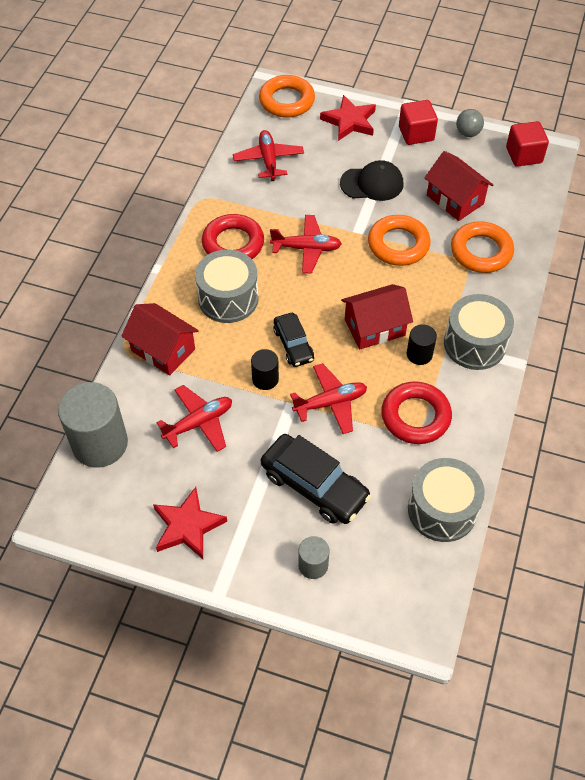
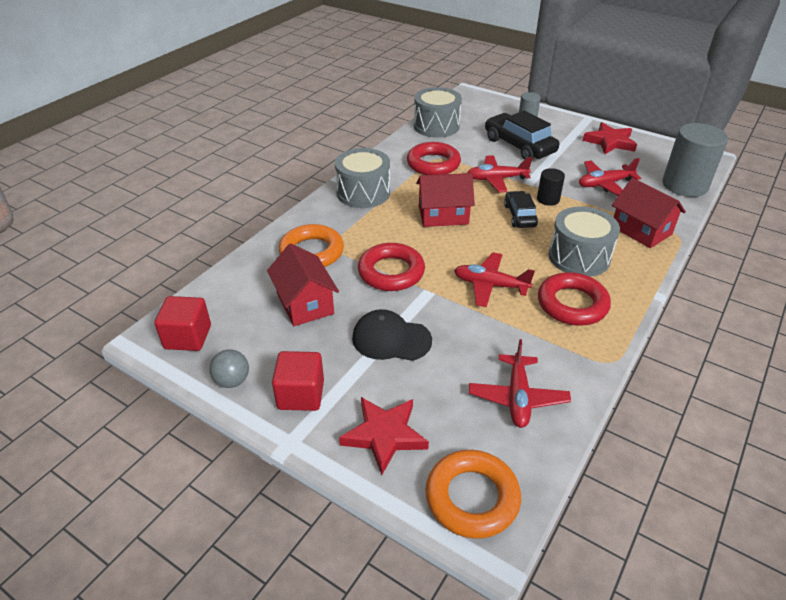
camera: 165 degrees left, 15 degrees down
(398, 244) = (391, 272): orange ring -> red ring
(419, 354) = (413, 194): black cylinder -> none

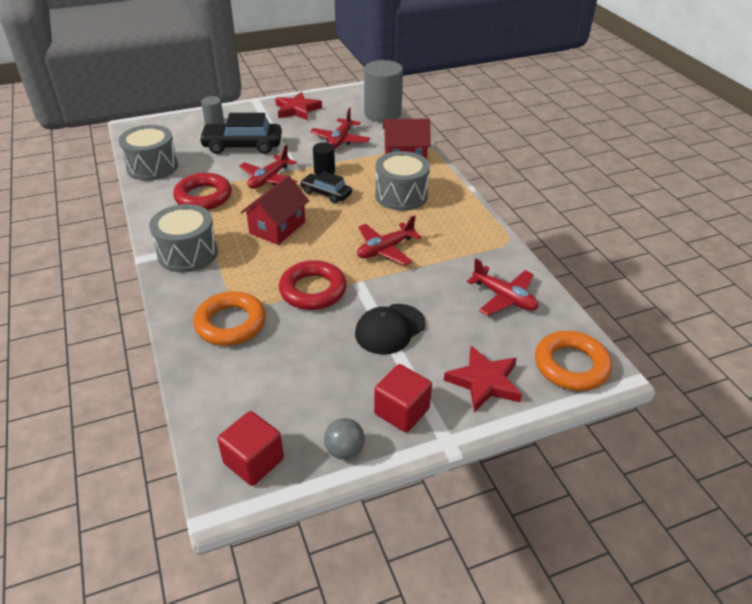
camera: 55 degrees left, 0 degrees up
(305, 303) = (294, 359): red house -> none
(572, 304) = (443, 225): red ring -> none

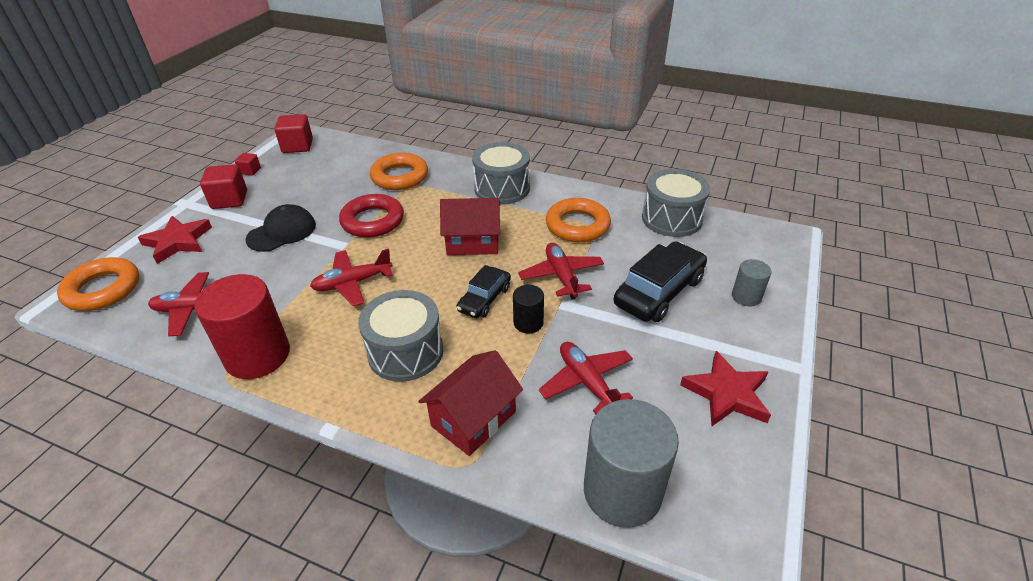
camera: 135 degrees right, 0 degrees up
(203, 197) = (577, 225): red ring -> orange ring
(277, 227) = (473, 242): red house -> red house turned 75 degrees counterclockwise
(326, 193) = (484, 299): black car -> black car turned 135 degrees clockwise
(344, 450) = (250, 171): grey ball -> red cube
(385, 249) = (352, 283): red plane -> red plane turned 120 degrees counterclockwise
(390, 329) = (282, 232): black cap -> black cap turned 45 degrees clockwise
(482, 241) = (257, 355): none -> red cylinder

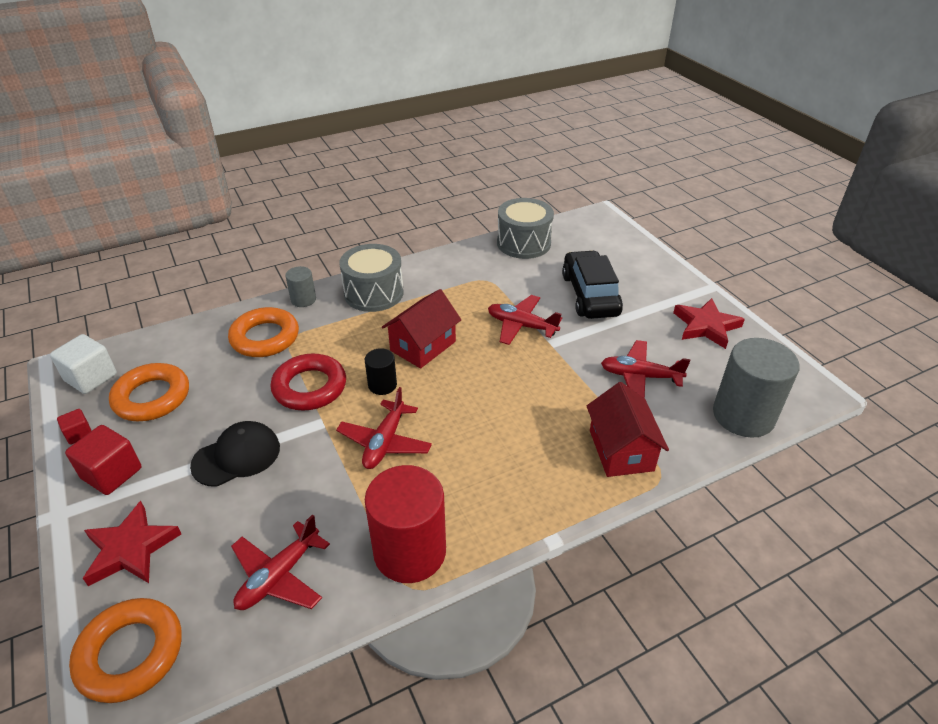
camera: 50 degrees left, 0 degrees up
(282, 232) = (236, 456): black cap -> black cap turned 60 degrees clockwise
(297, 146) = (91, 378): red cube -> white cube
(405, 352) = (512, 451): grey drum -> none
(484, 299) = (500, 377): black car -> none
(528, 323) = (552, 370): black cylinder -> black cylinder (382, 385)
(577, 225) = (474, 285): orange ring -> orange ring (152, 397)
(746, 296) = (634, 266): grey cylinder -> grey cylinder (303, 300)

